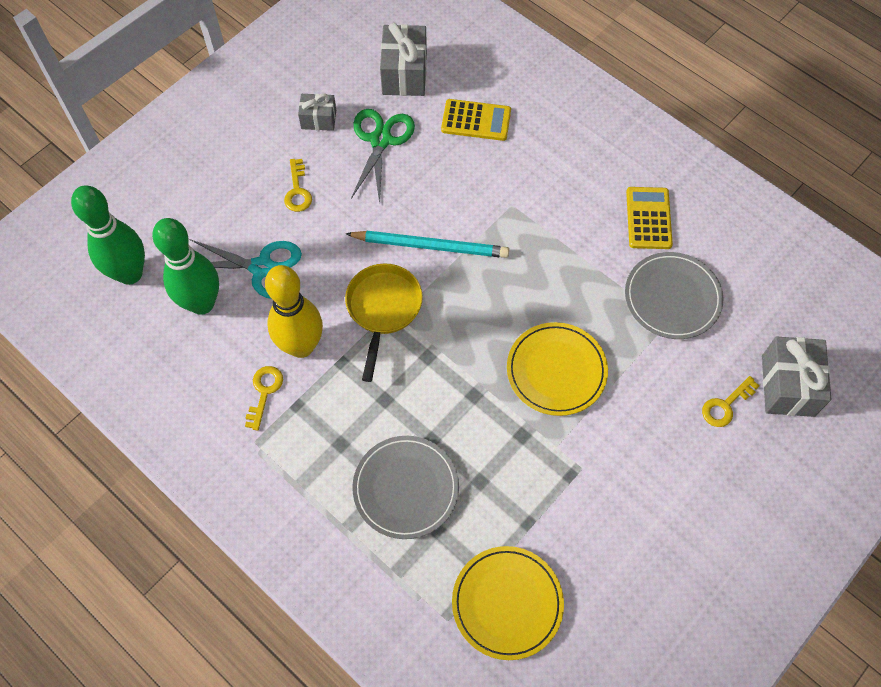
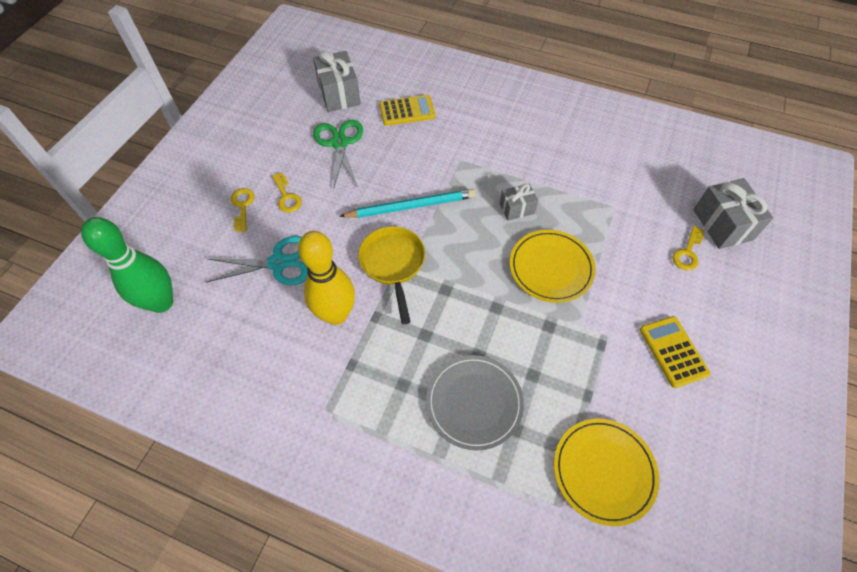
camera: 20 degrees left, 5 degrees down
(202, 303) = (235, 307): green bowling pin -> none
(264, 392) = (318, 363): yellow key -> yellow key (242, 206)
(318, 119) = (284, 141): grey gift -> grey gift (517, 208)
(648, 218) = (564, 141): yellow calculator -> yellow calculator (673, 351)
(672, 297) = (609, 189): grey plate -> none

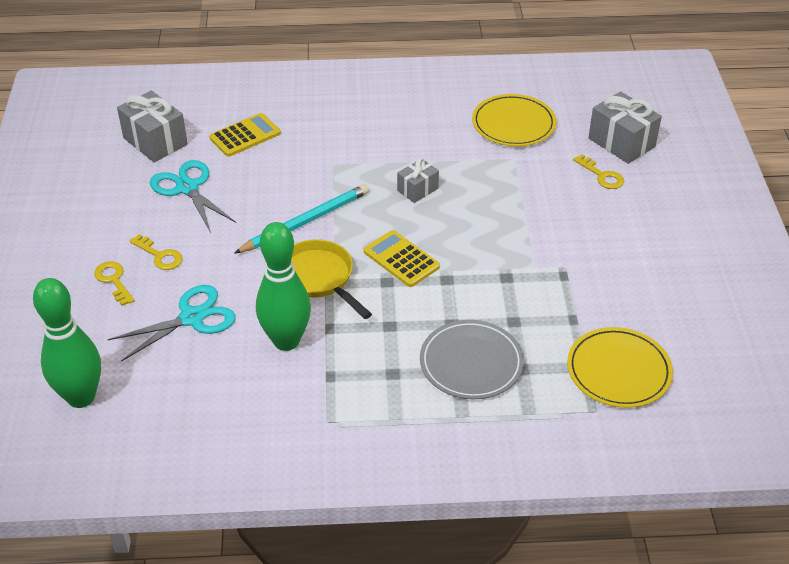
camera: 25 degrees left, 15 degrees down
(336, 314) = (286, 341): yellow bowling pin -> green bowling pin
(339, 143) = (187, 188): green scissors -> turquoise scissors
(551, 268) = (481, 229): yellow plate -> yellow plate (513, 124)
(673, 351) = (630, 259): yellow calculator -> yellow calculator (401, 259)
(687, 252) = (602, 175): yellow key -> yellow key turned 45 degrees counterclockwise

